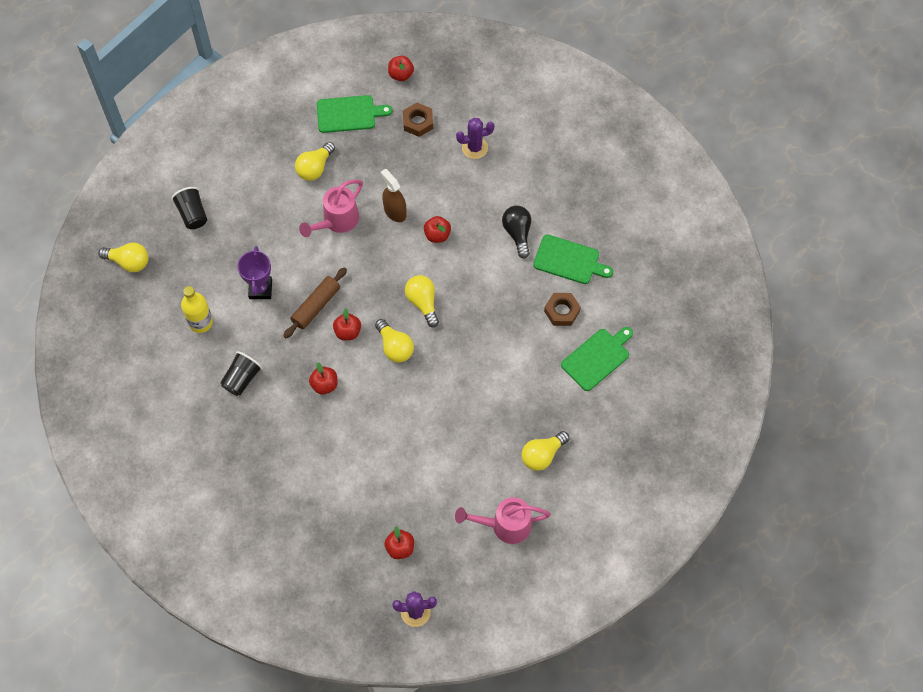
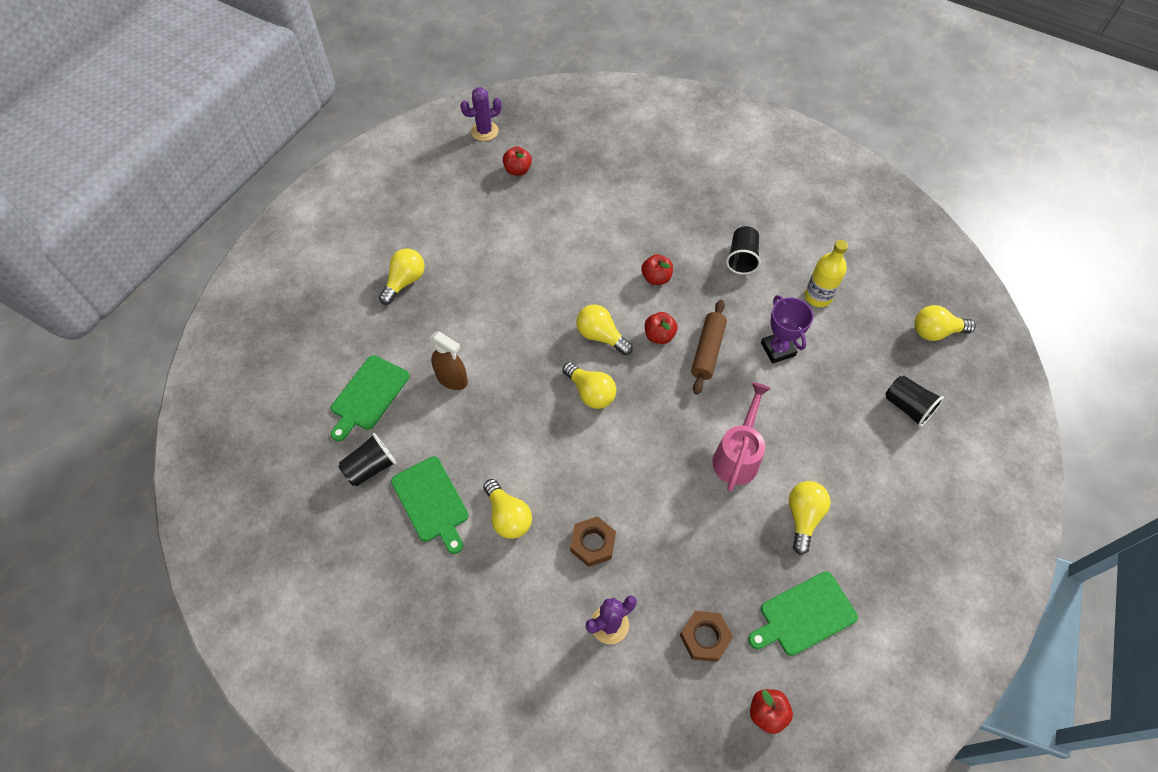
camera: 160 degrees right, 5 degrees down
(395, 211) = (674, 492): brown spray bottle -> brown spray bottle (452, 379)
(437, 235) = (608, 480): red apple -> none
(505, 525) = (424, 213): pink watering can -> none
(517, 233) = (508, 516): black light bulb -> yellow light bulb
(562, 311) = (424, 435): brown nut -> brown nut (593, 543)
(569, 260) = (431, 502): green cutting board -> green cutting board turned 120 degrees counterclockwise
(607, 300) = (371, 467): none -> black cup

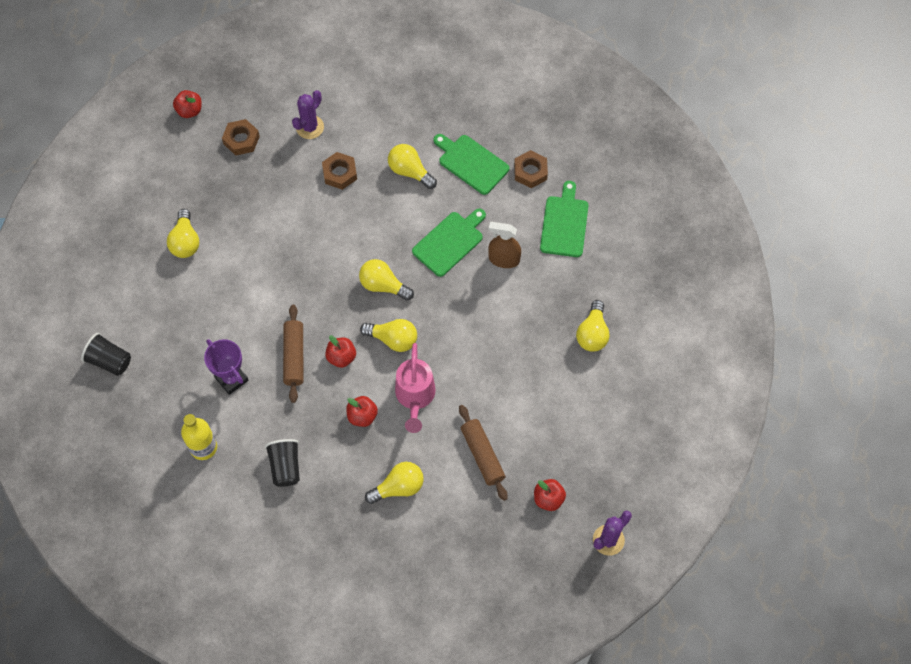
camera: 160 degrees right, 5 degrees up
(371, 467) = (530, 172): black cup -> brown nut
(558, 216) = (482, 455): none -> brown rolling pin
(737, 456) = (246, 272): pink watering can -> pink watering can (415, 396)
(804, 615) = (174, 175): green cutting board -> green cutting board (450, 242)
(935, 332) = (88, 445): yellow light bulb -> yellow light bulb (398, 487)

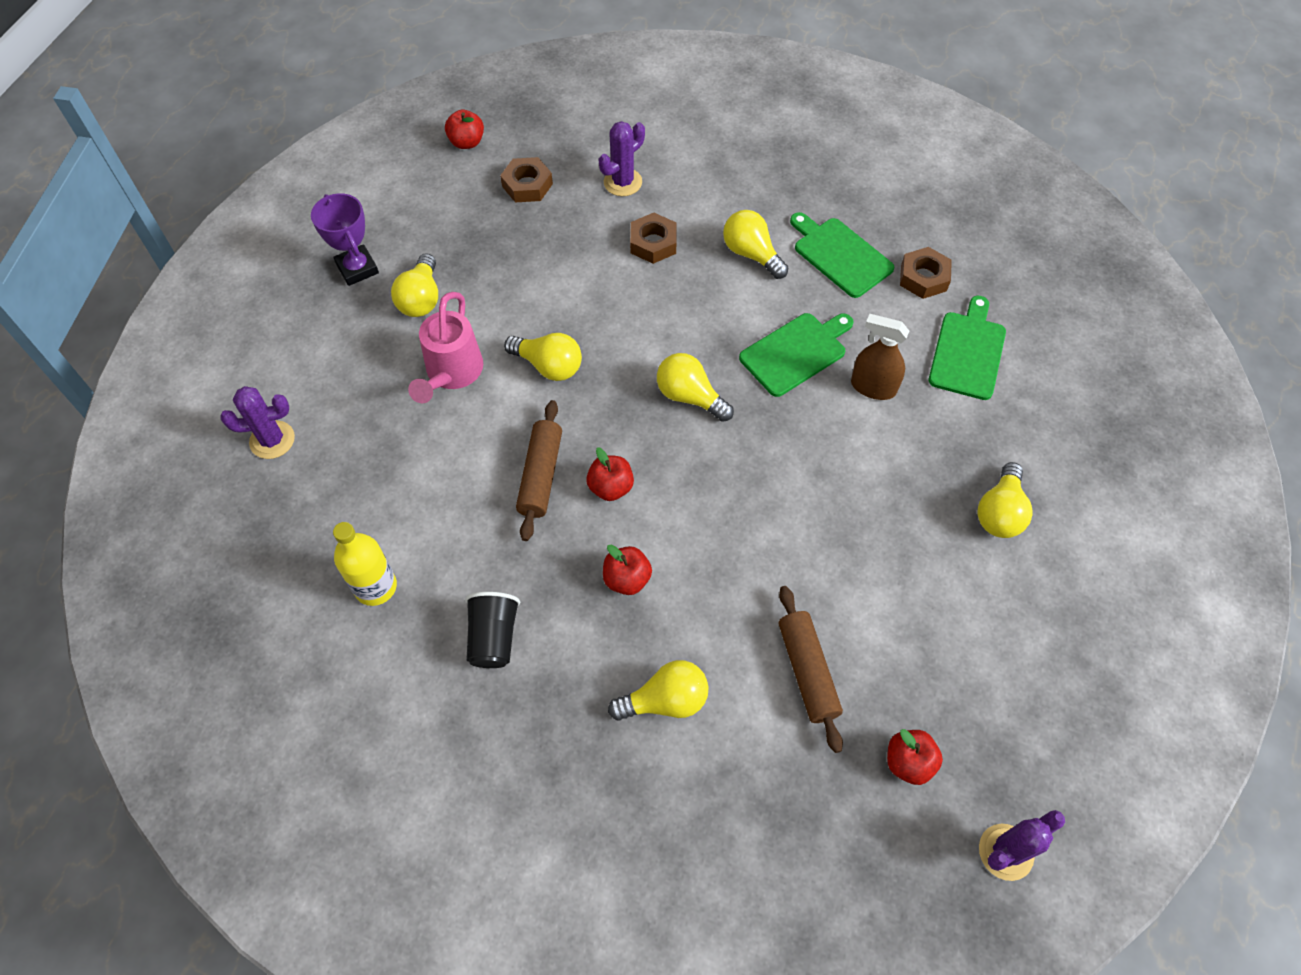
camera: 10 degrees right, 5 degrees down
(109, 361) = (272, 440): black cup -> purple cactus
(231, 379) = (441, 493): purple trophy -> purple trophy (357, 268)
(393, 339) = (692, 474): yellow light bulb -> yellow light bulb (549, 366)
(415, 396) = (713, 563): pink watering can -> pink watering can (452, 373)

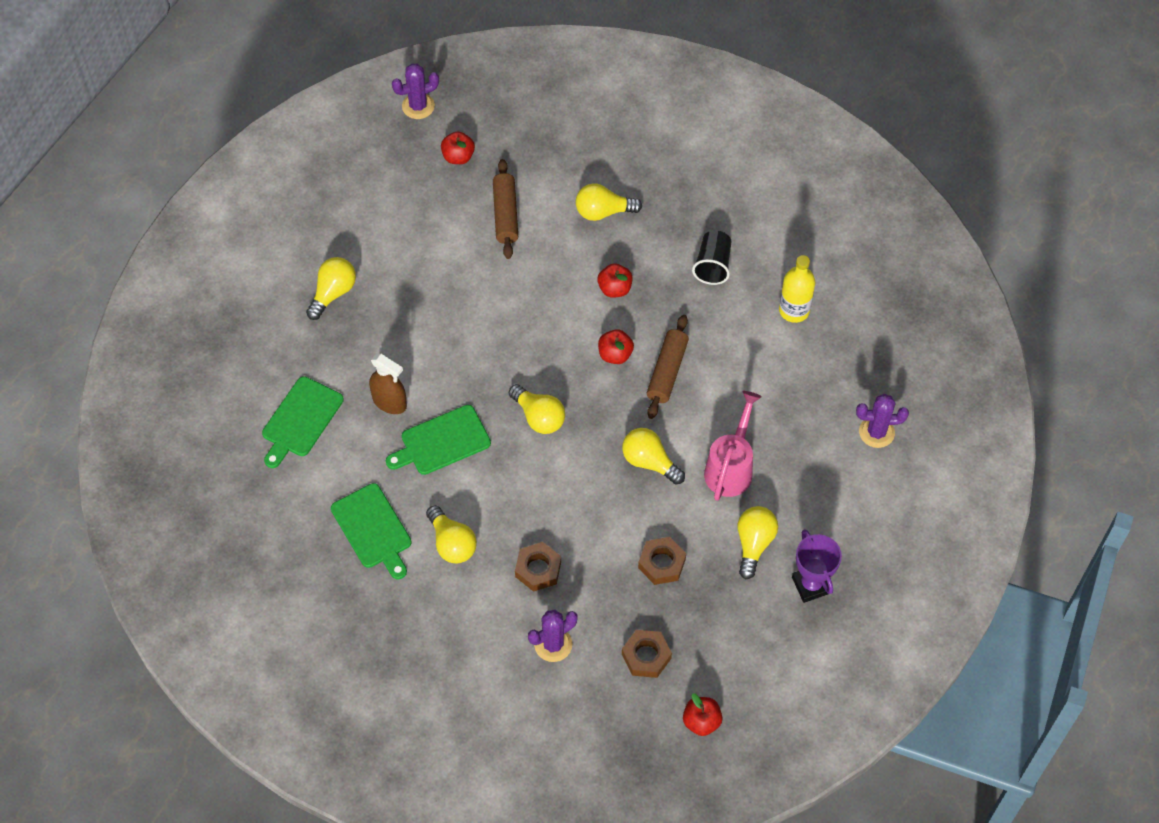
camera: 170 degrees left, 0 degrees up
(923, 278) = (308, 494): brown nut -> brown nut (661, 563)

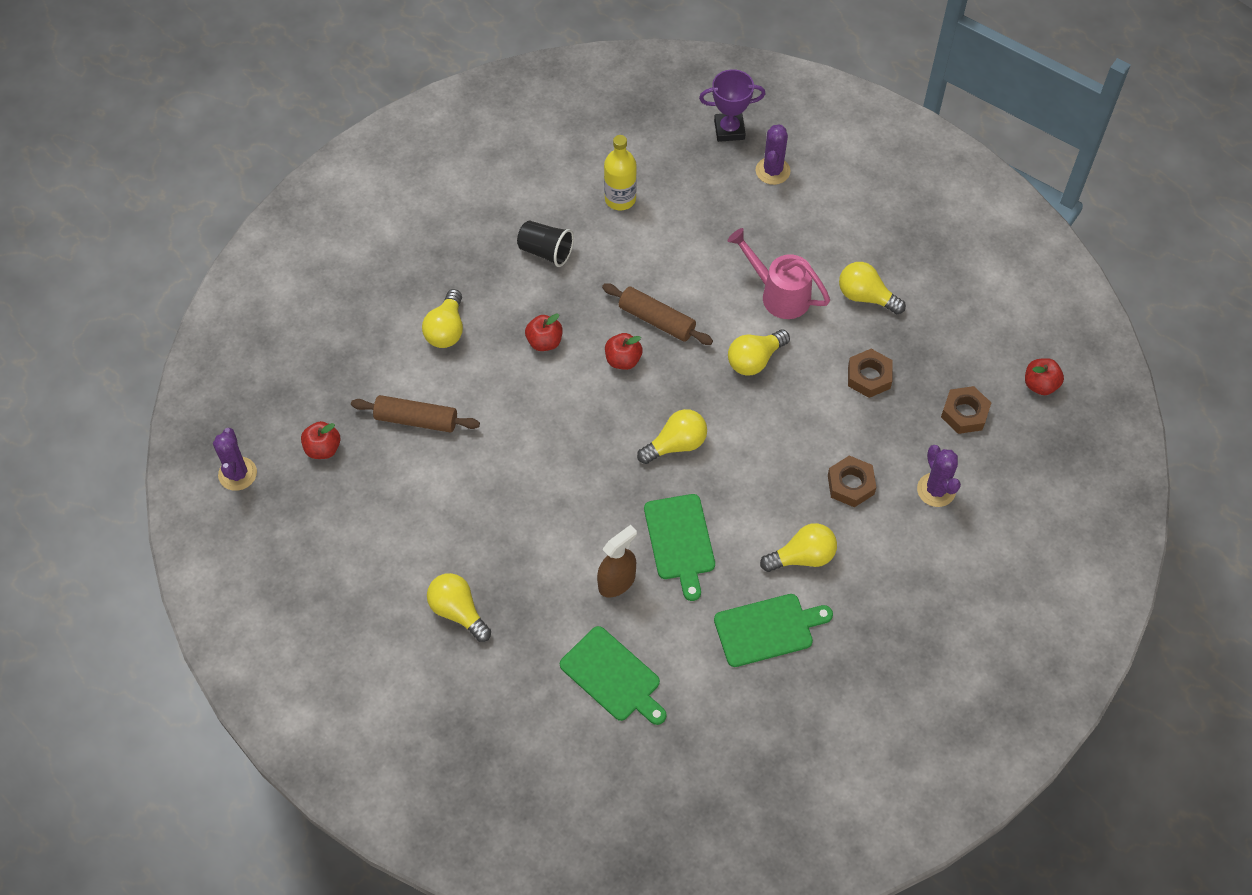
camera: 75 degrees left, 0 degrees up
(811, 585) = (919, 263): purple trophy -> purple trophy (729, 130)

